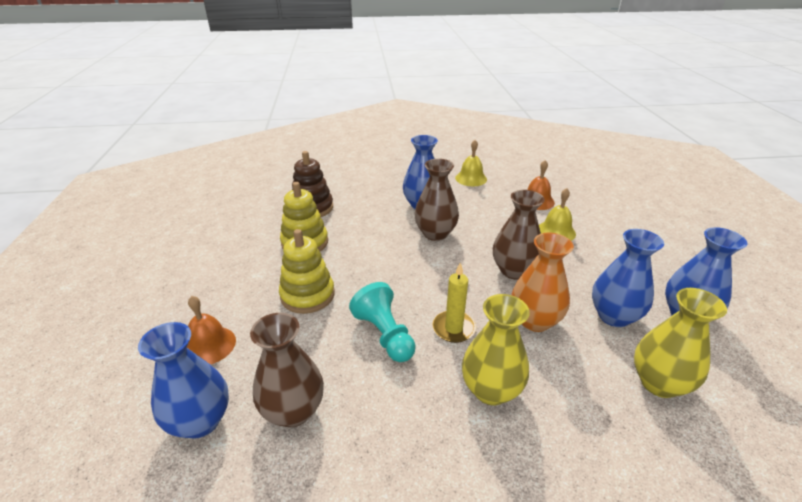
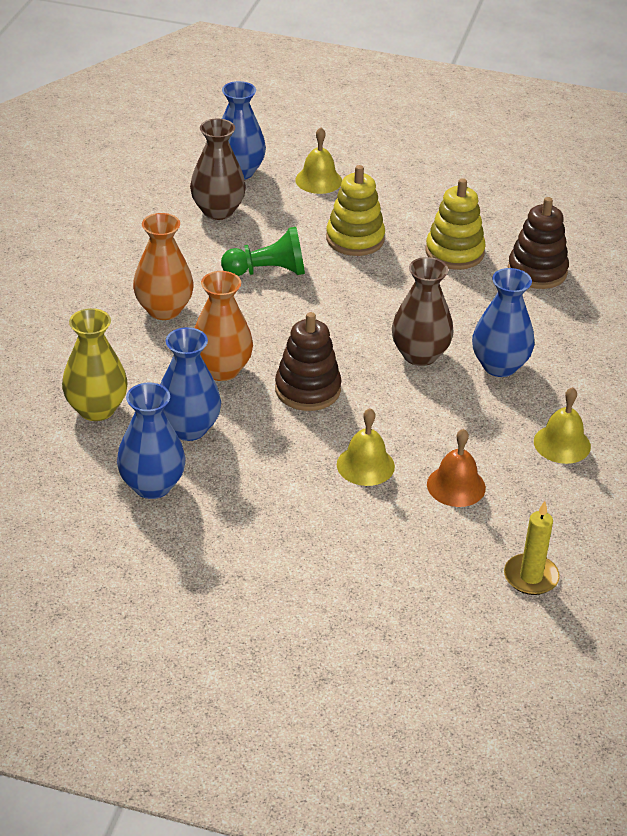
camera: 110 degrees right, 5 degrees up
(209, 345) = (318, 180): orange bell -> yellow bell
(385, 335) = (268, 272): turquoise pawn -> green pawn
(453, 328) = (247, 314): yellow candle -> yellow candle (531, 577)
(491, 390) = (164, 310): yellow vase -> orange vase
(513, 270) = (307, 390): brown vase -> brown stacking toy

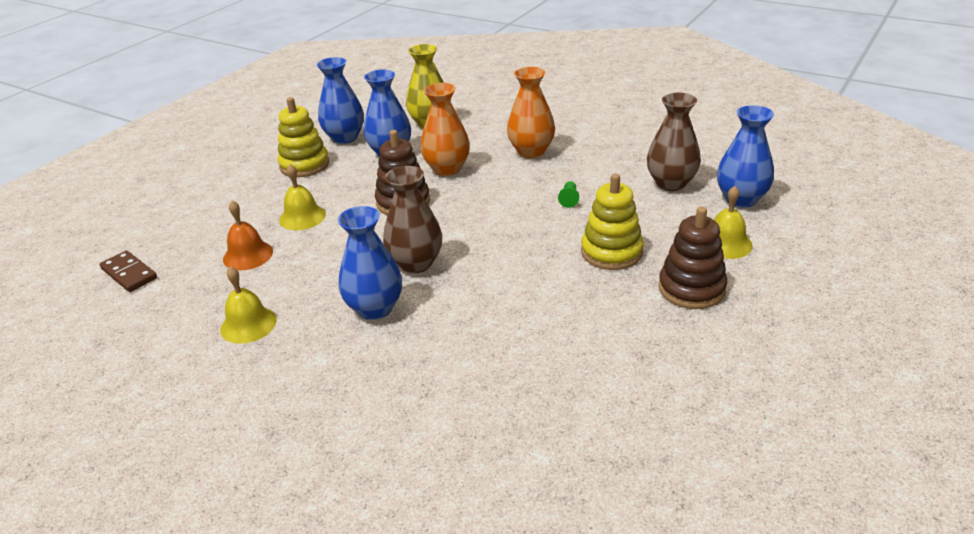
camera: 110 degrees right, 5 degrees down
(268, 272) = (569, 199): green pawn -> green pawn, size x0.47
(454, 252) = (573, 314): yellow stacking toy -> yellow stacking toy (304, 165)
(531, 577) = (129, 273): yellow candle -> brown domino
(537, 271) = (520, 372): brown stacking toy -> brown stacking toy (691, 289)

